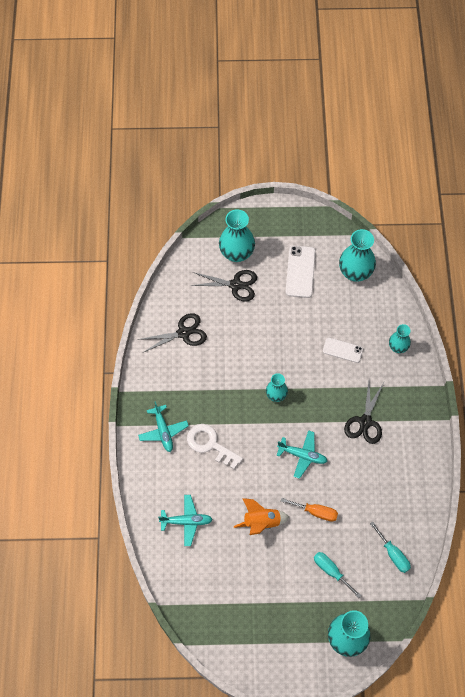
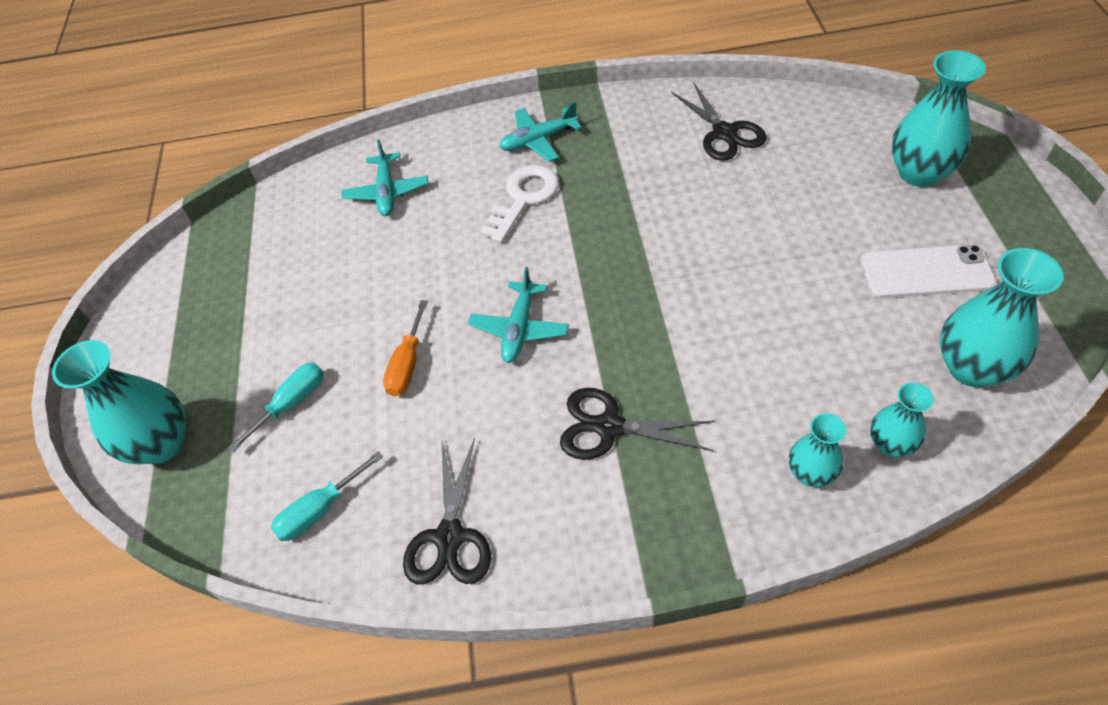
camera: 90 degrees right, 10 degrees down
(235, 285) = (849, 182): black scissors -> black scissors (450, 537)
(261, 522) = (386, 286): orange rocket -> none
(276, 395) = (636, 272): turquoise vase -> turquoise vase (890, 444)
(342, 350) = (767, 367): white phone -> none

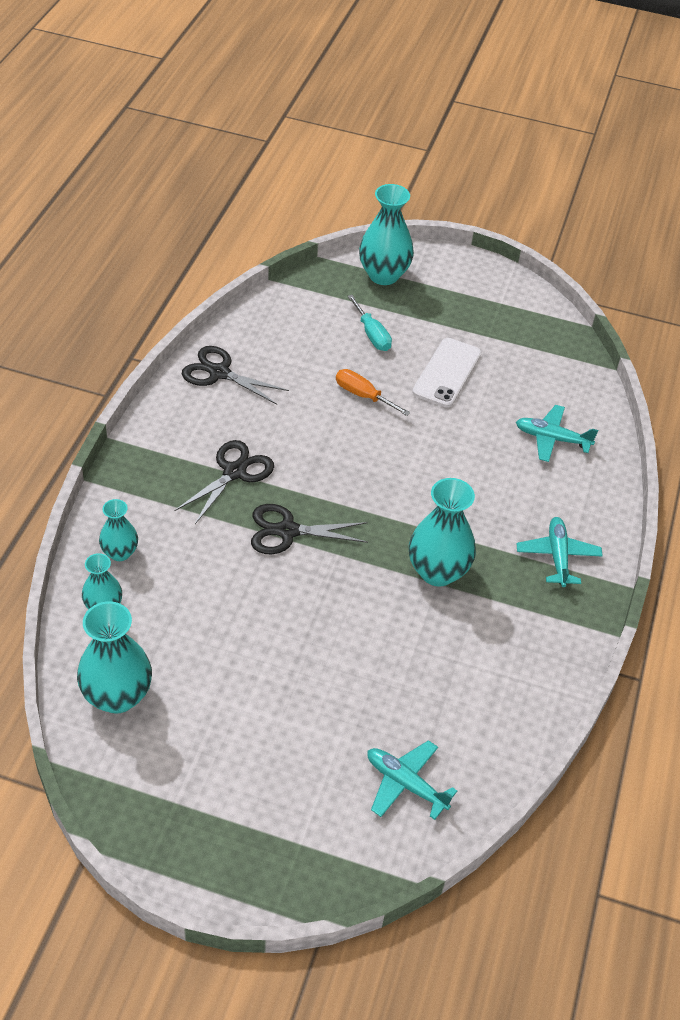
camera: 105 degrees right, 5 degrees down
(320, 510) = (282, 327): turquoise screwdriver -> none
(519, 329) = (351, 461): turquoise plane -> turquoise plane (405, 784)
(523, 198) = (487, 517): white key -> none
(724, 133) = (480, 694): black scissors -> black scissors (287, 531)
(919, 173) = (326, 811): turquoise vase -> turquoise vase (437, 571)
(926, 272) = (218, 732): white phone -> white phone (447, 373)

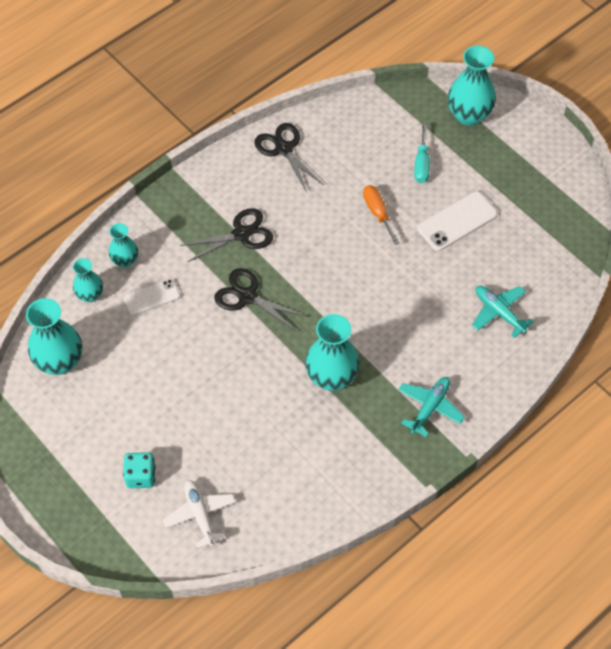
camera: 35 degrees right, 10 degrees up
(179, 577) = (151, 297): none -> white phone
(307, 776) = (141, 476): none -> turquoise dice
(405, 784) = (200, 515): turquoise plane -> white plane

